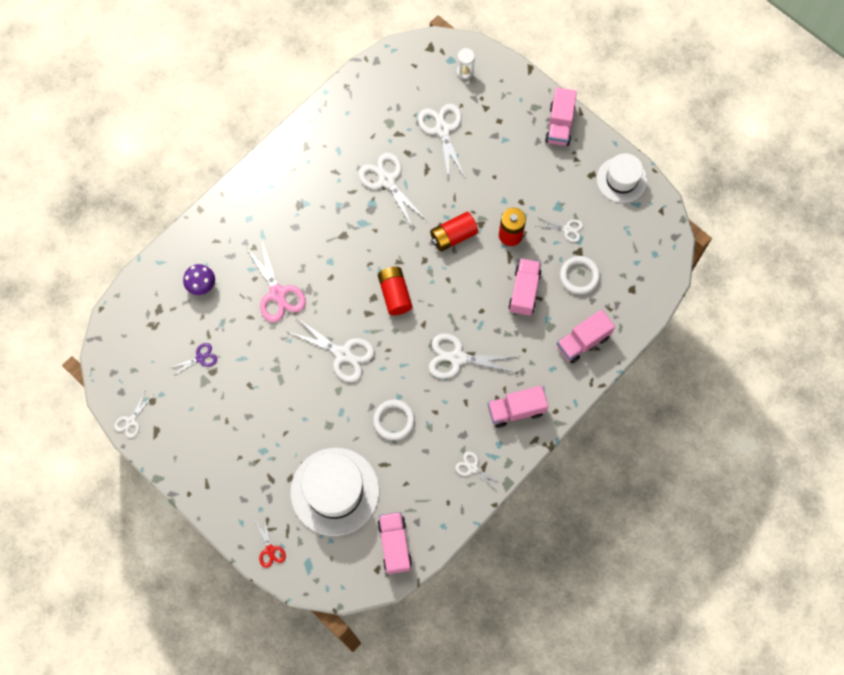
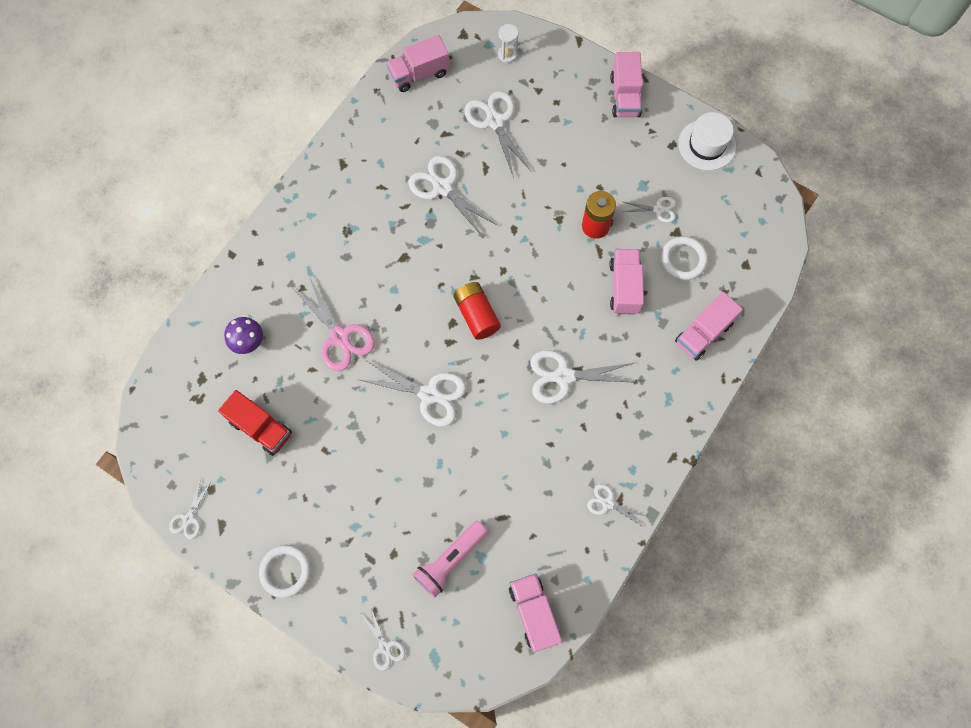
camera: 10 degrees left, 0 degrees up
(200, 358) = (260, 428): purple scissors -> red truck
(270, 550) = (385, 647): red scissors -> white scissors
(335, 491) = (450, 560): white hat -> pink flashlight
(394, 420) = (504, 463): white ring -> white ring (285, 571)
(453, 236) = (531, 238): red battery -> none
(516, 410) = (644, 426): pink truck -> pink truck (419, 74)

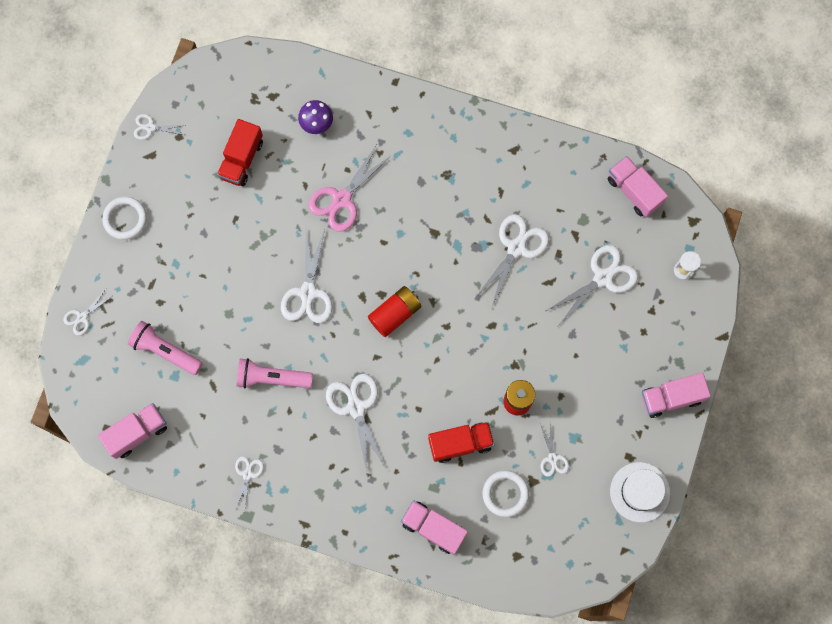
camera: 75 degrees right, 5 degrees up
(510, 453) = (272, 378): none -> pink flashlight
(624, 287) = (460, 443): pink truck -> red truck

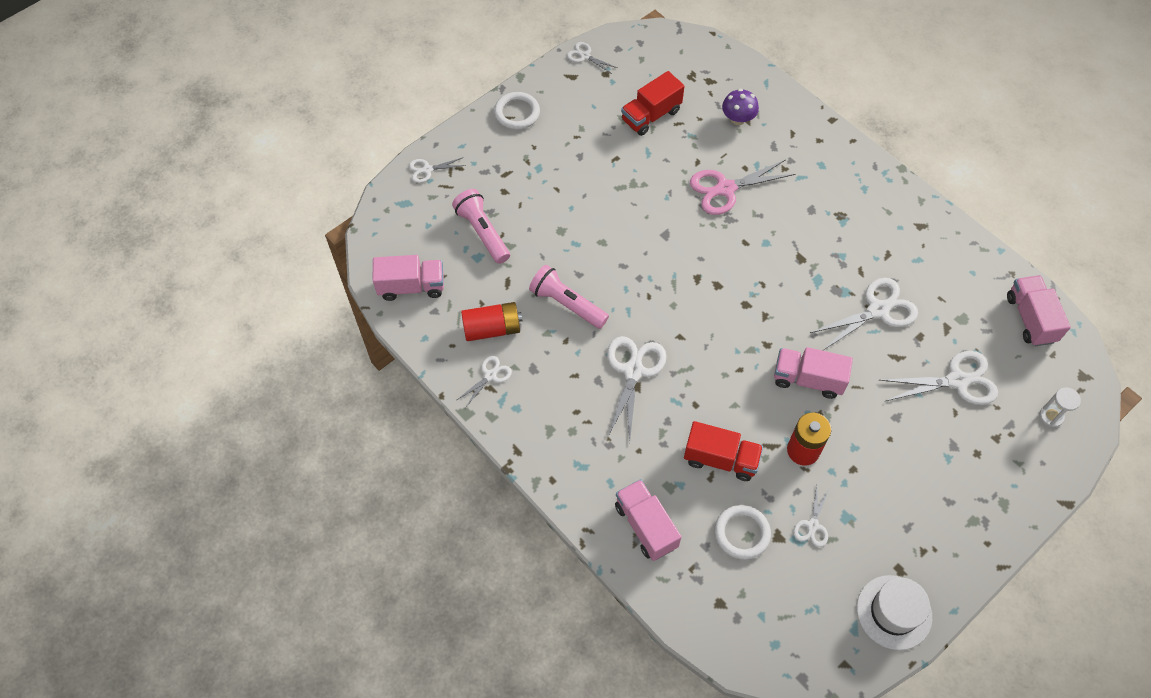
camera: 30 degrees right, 15 degrees down
(308, 292) = (646, 249): white scissors -> none
(395, 314) = (721, 308): red battery -> red battery (492, 328)
(671, 397) = (977, 534): pink truck -> pink truck (808, 379)

